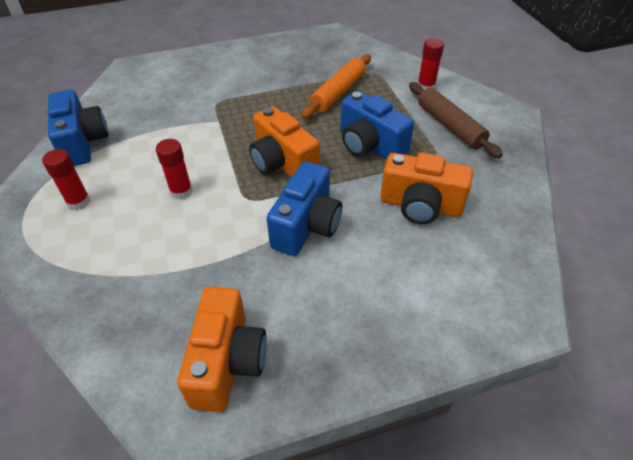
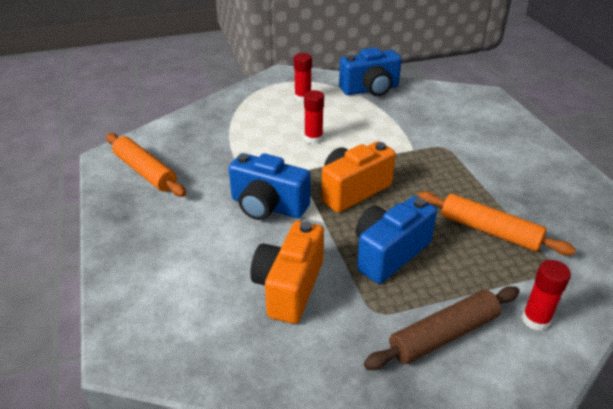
camera: 90 degrees right, 10 degrees down
(227, 362) = (145, 172): orange camera -> orange rolling pin

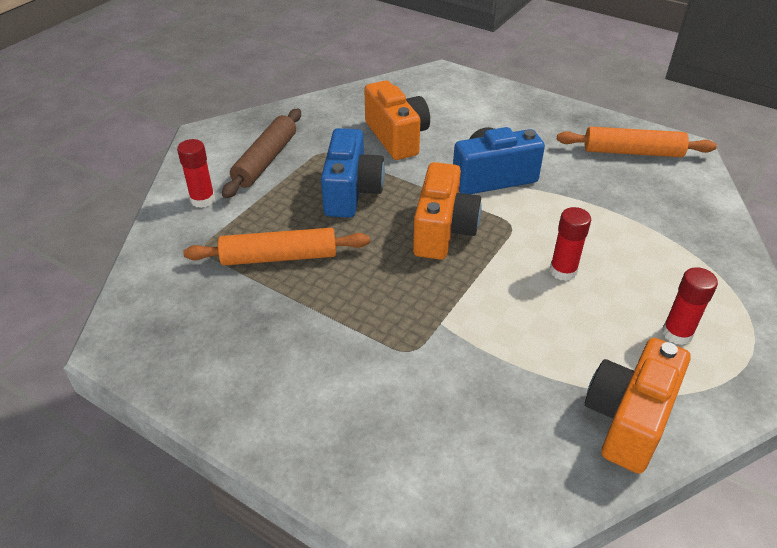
camera: 140 degrees right, 5 degrees up
(370, 89) = (628, 419): blue camera -> orange camera

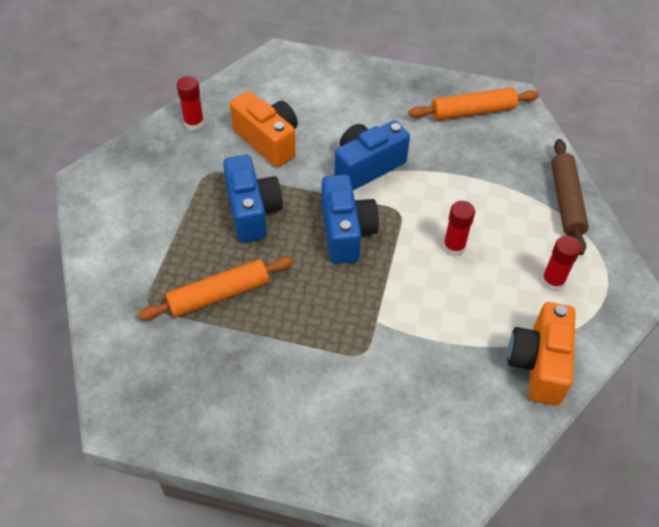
camera: 20 degrees left, 10 degrees up
(202, 200) = (121, 253): red glue stick -> red glue stick (194, 123)
(266, 160) = (159, 195): brown rolling pin -> brown rolling pin (566, 201)
(443, 231) = (346, 232): orange camera -> blue camera

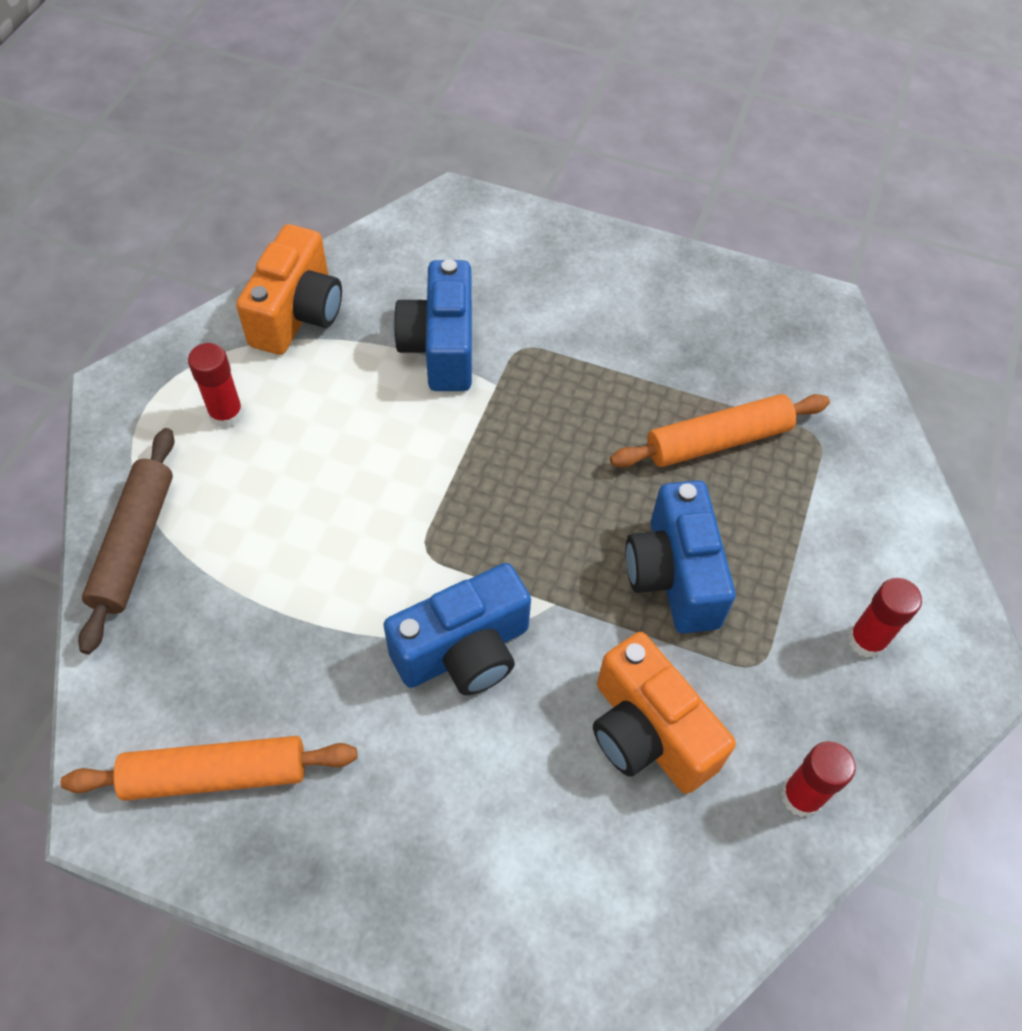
camera: 175 degrees left, 5 degrees up
(346, 232) = (520, 522): blue camera -> blue camera (441, 347)
(454, 247) = (354, 480): red glue stick -> red glue stick (866, 640)

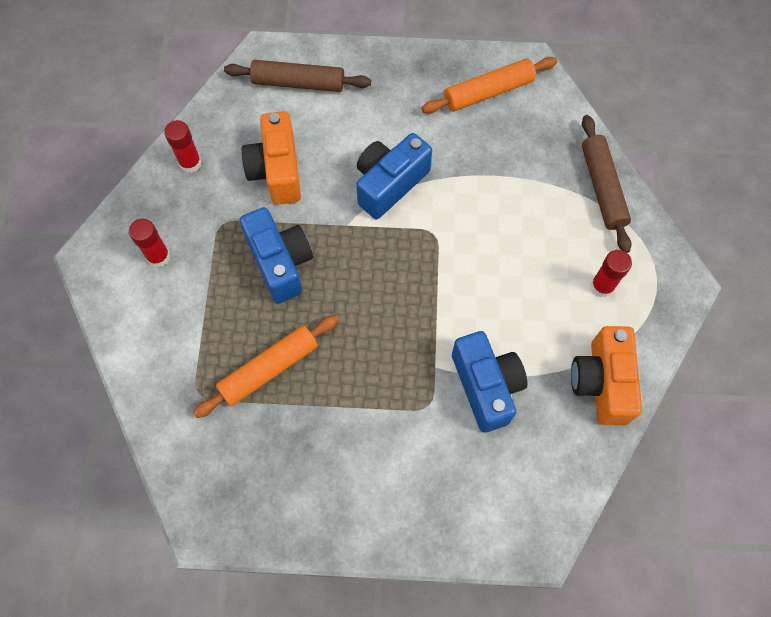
camera: 165 degrees right, 10 degrees up
(565, 914) = (298, 83): none -> brown rolling pin
(648, 733) = (277, 171): orange camera -> orange camera turned 135 degrees counterclockwise

